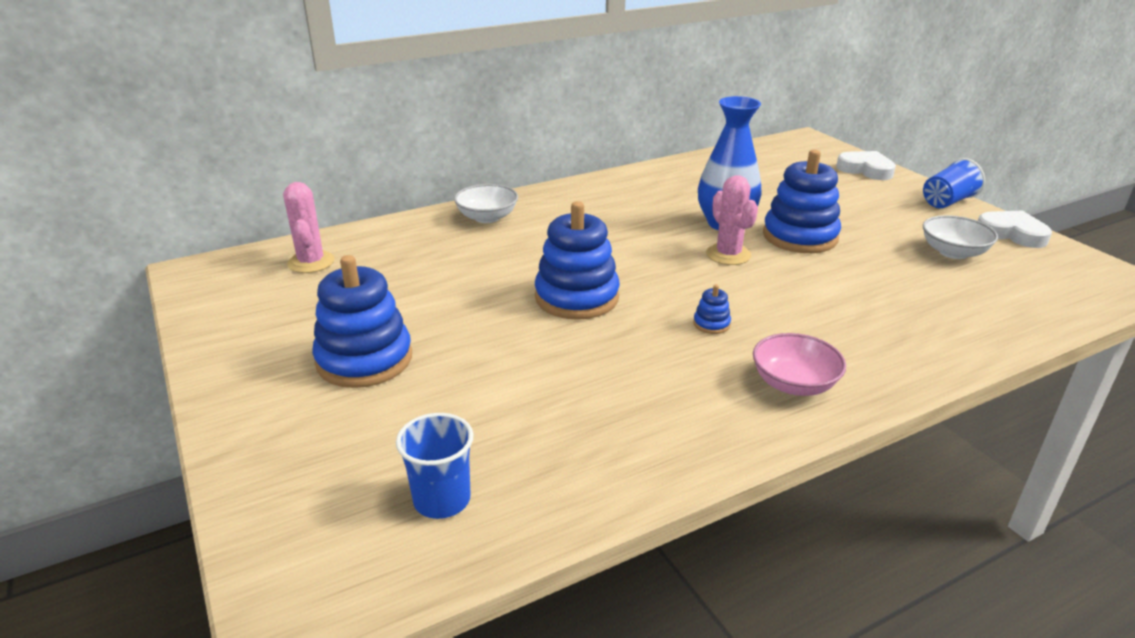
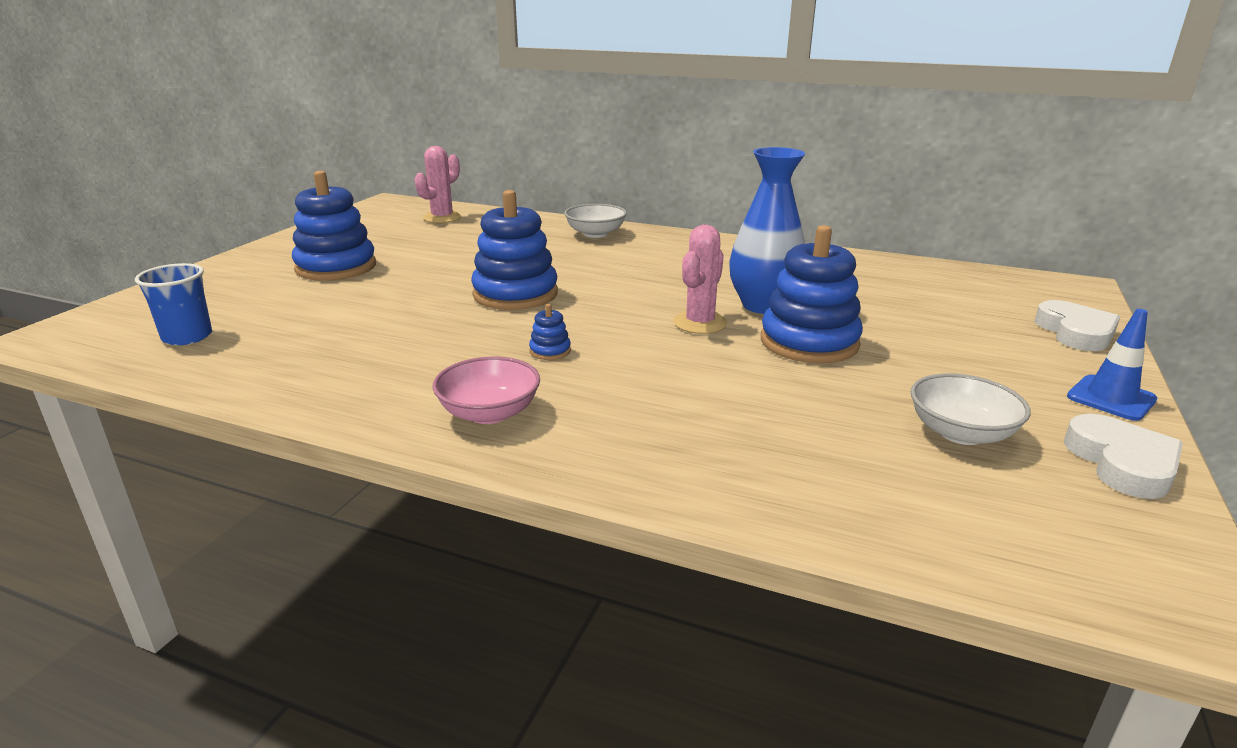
camera: 50 degrees right, 5 degrees down
(947, 202) = (1111, 398): blue cup -> blue traffic cone

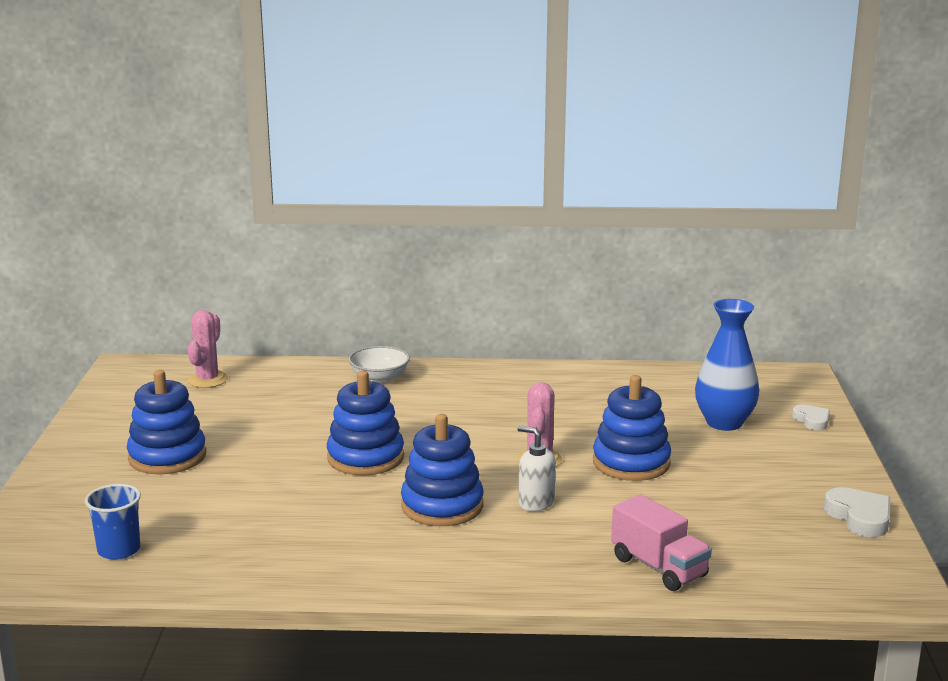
camera: 20 degrees left, 5 degrees down
(489, 413) = (441, 563): pink bowl -> none
(550, 351) = (442, 506): blue stacking toy -> blue stacking toy, size x2.42
(661, 366) = (535, 503): none -> white soap dispenser
(764, 305) = (578, 434): blue vase -> blue vase (724, 422)
(769, 475) = (658, 567): none -> pink truck
(961, 433) = (761, 515): white bowl -> none
(1075, 332) = (812, 420): white heart -> white heart, size x0.65
(1111, 398) = (845, 472): blue traffic cone -> none

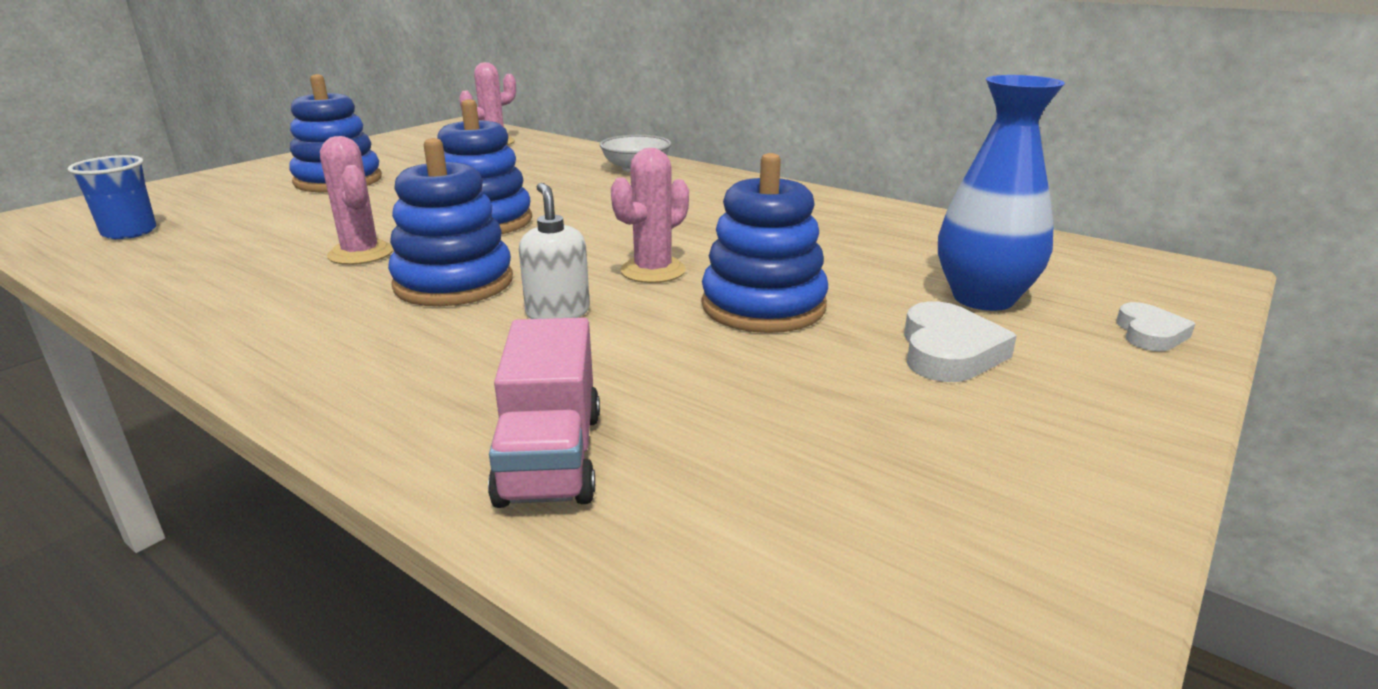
camera: 35 degrees right, 5 degrees up
(338, 507) = (361, 253): none -> pink cactus
(859, 517) = (1064, 521): white heart -> white heart (948, 351)

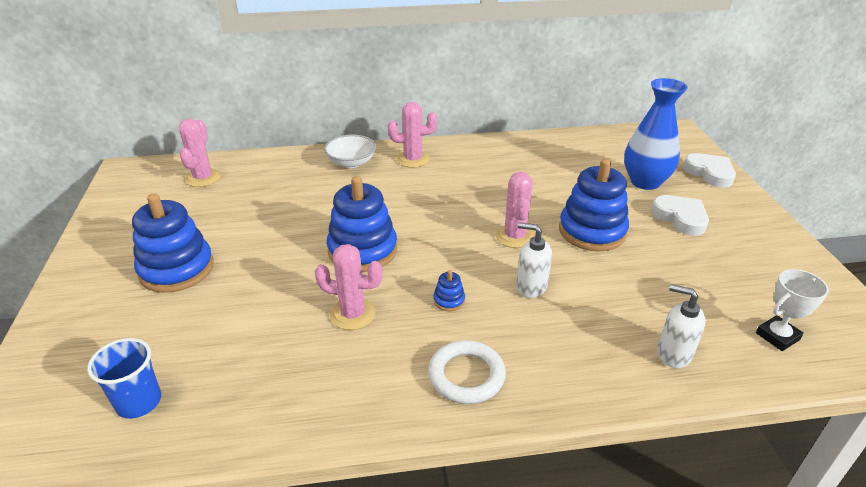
camera: 45 degrees left, 10 degrees up
(315, 337) = (466, 375): none -> white ring
(454, 283) = (449, 300): blue stacking toy -> blue stacking toy, size x0.41
(550, 457) = (673, 354): pink truck -> white soap dispenser
(703, 184) = (413, 159): none -> pink cactus
(764, 550) = (777, 336): none -> white trophy
(1149, 333) = (709, 173): white heart -> white heart, size x1.54

